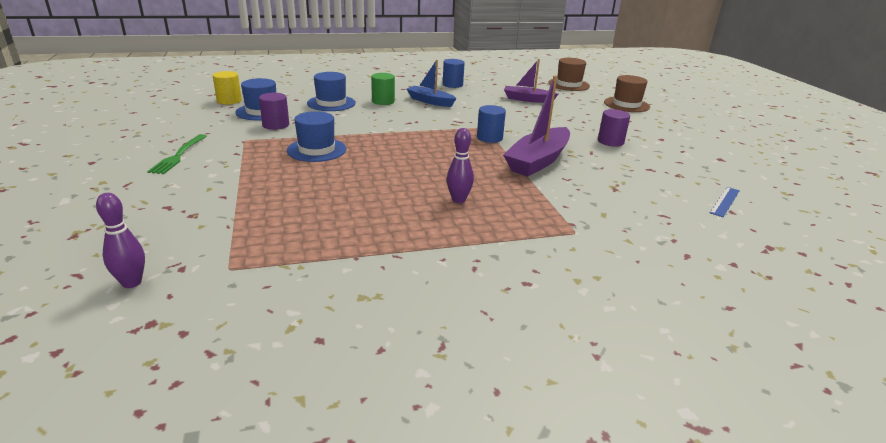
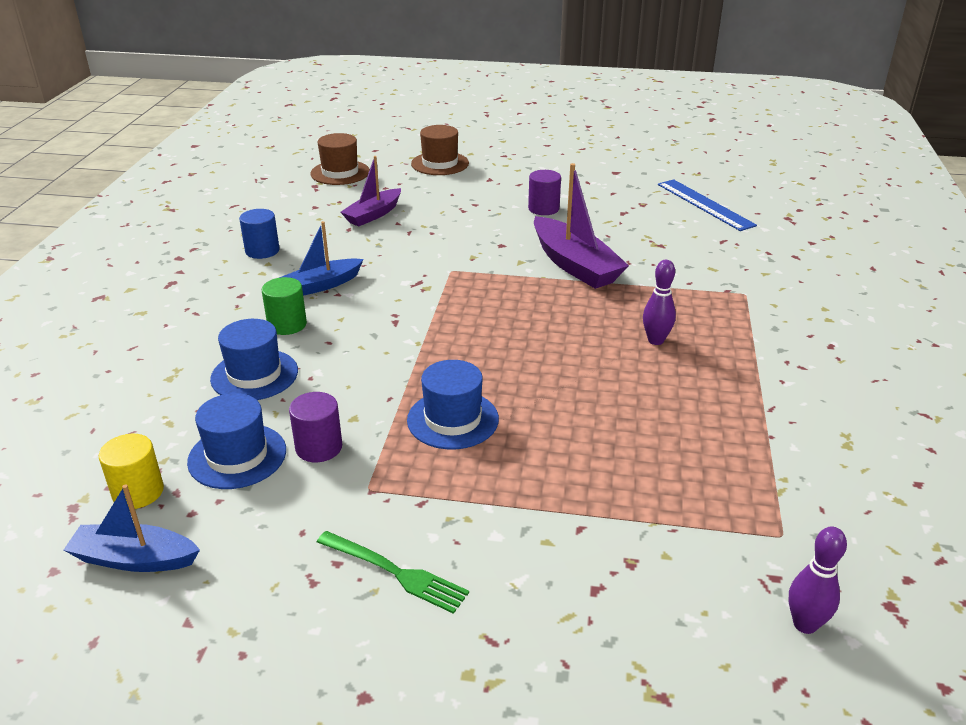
camera: 65 degrees left, 5 degrees up
(184, 108) = (134, 559): none -> blue boat
(489, 138) = (489, 276): blue cylinder -> none
(724, 201) = (704, 204): blue ruler -> blue ruler, size x1.76

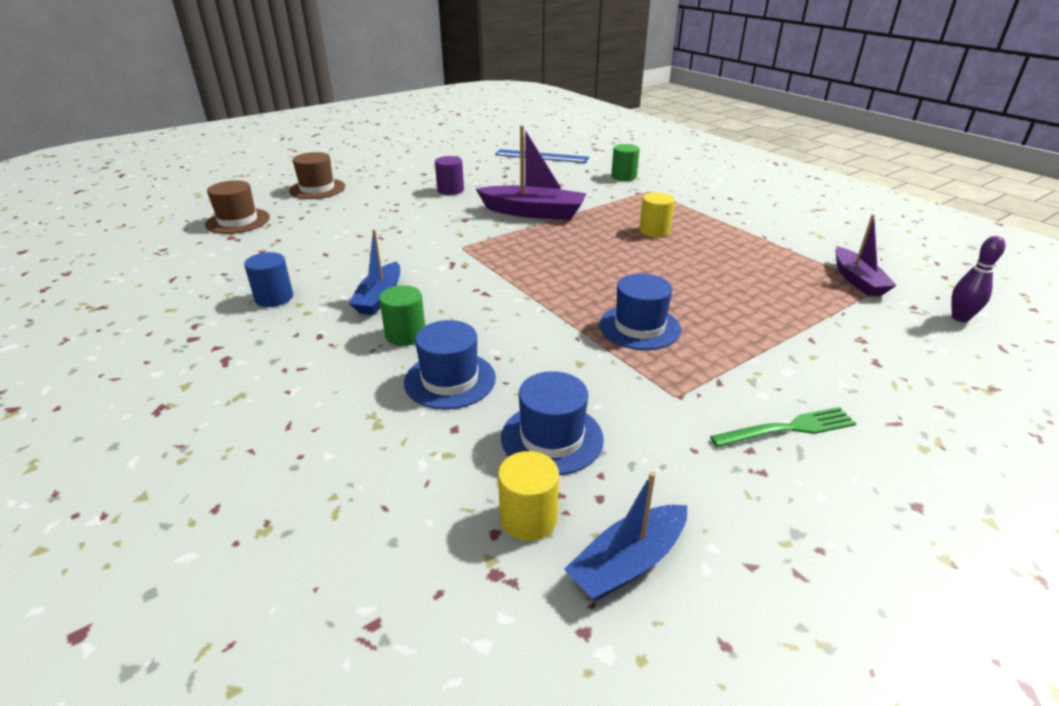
camera: 45 degrees left, 0 degrees up
(319, 447) = (595, 394): purple cylinder -> none
(373, 215) = (327, 237): purple boat -> purple boat (857, 280)
(656, 340) = (654, 231): purple bowling pin -> yellow cylinder
(751, 265) = (624, 176): none -> green cylinder

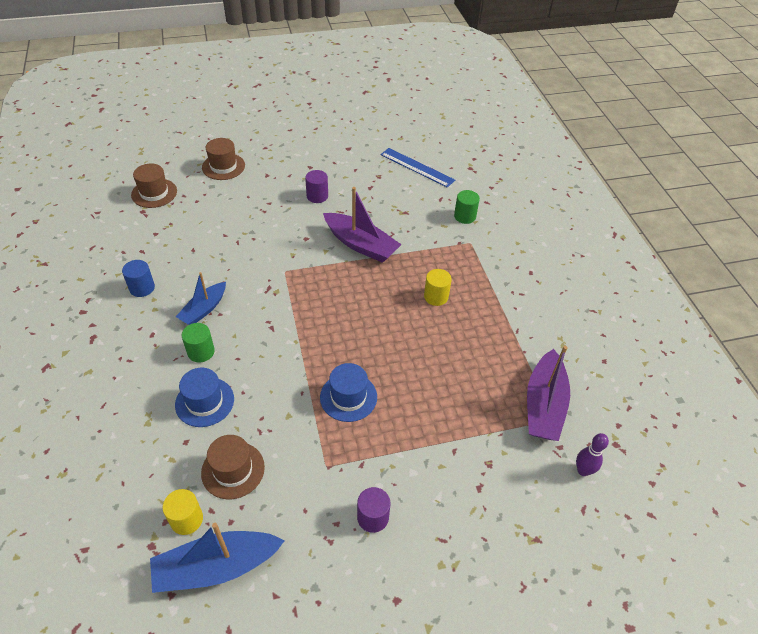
camera: 20 degrees right, 15 degrees up
(552, 438) = (233, 470): blue hat -> brown hat
(628, 562) = (216, 567): blue boat -> blue boat, size x1.56
(789, 428) = (373, 517): green fork -> purple cylinder
(857, 280) = (544, 405): purple boat -> purple boat, size x1.56

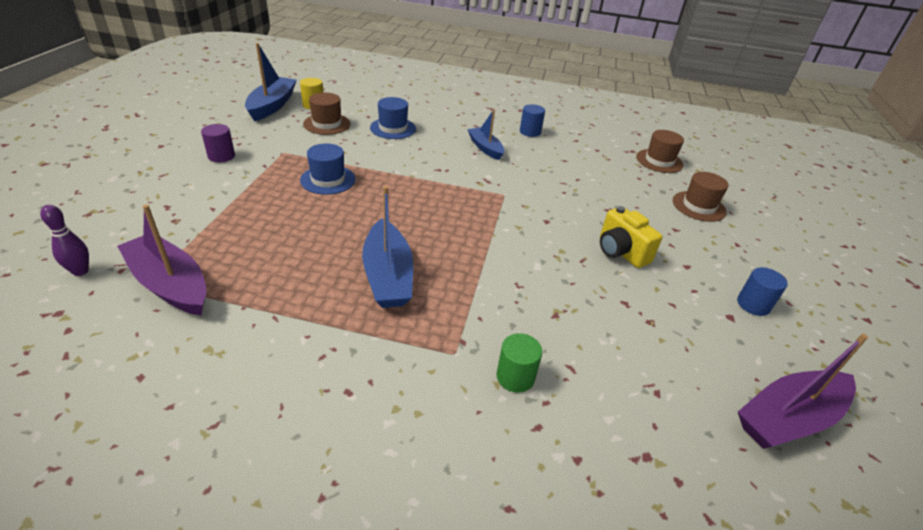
camera: 115 degrees right, 10 degrees down
(201, 352) = (441, 137): green cylinder -> none
(317, 196) = (621, 252): purple cylinder -> yellow camera
(329, 140) = (753, 304): none -> blue cylinder
(361, 245) = (513, 253): purple boat -> purple boat (788, 418)
(417, 167) = (664, 376): blue ruler -> none
(436, 296) = (388, 275): yellow cylinder -> blue boat

